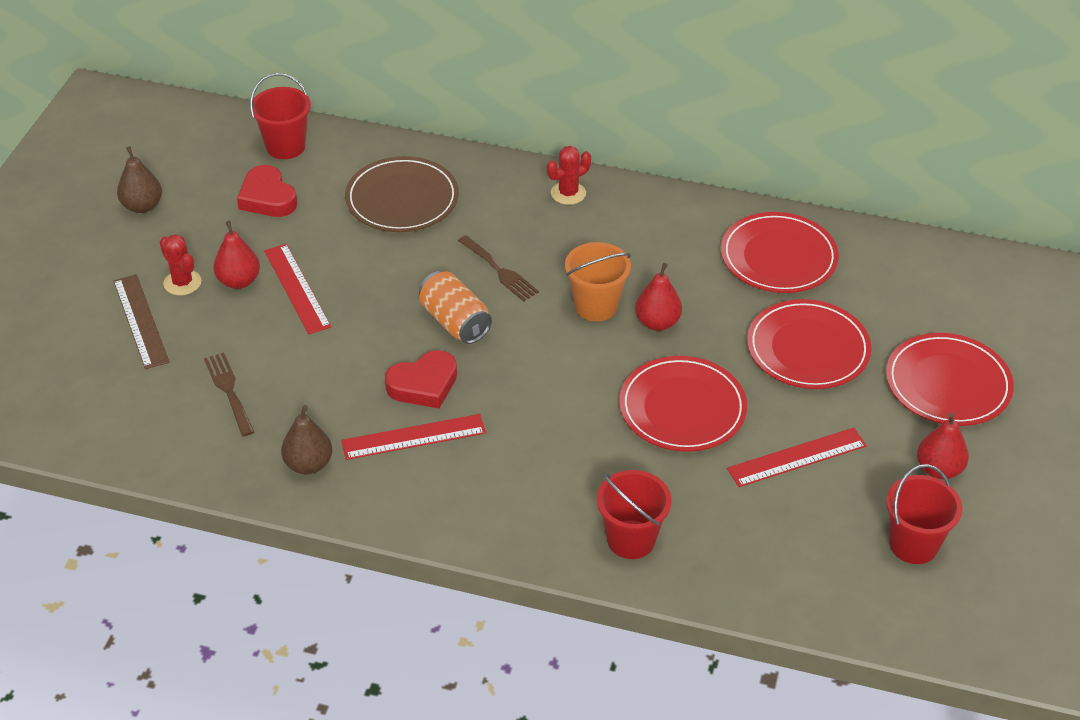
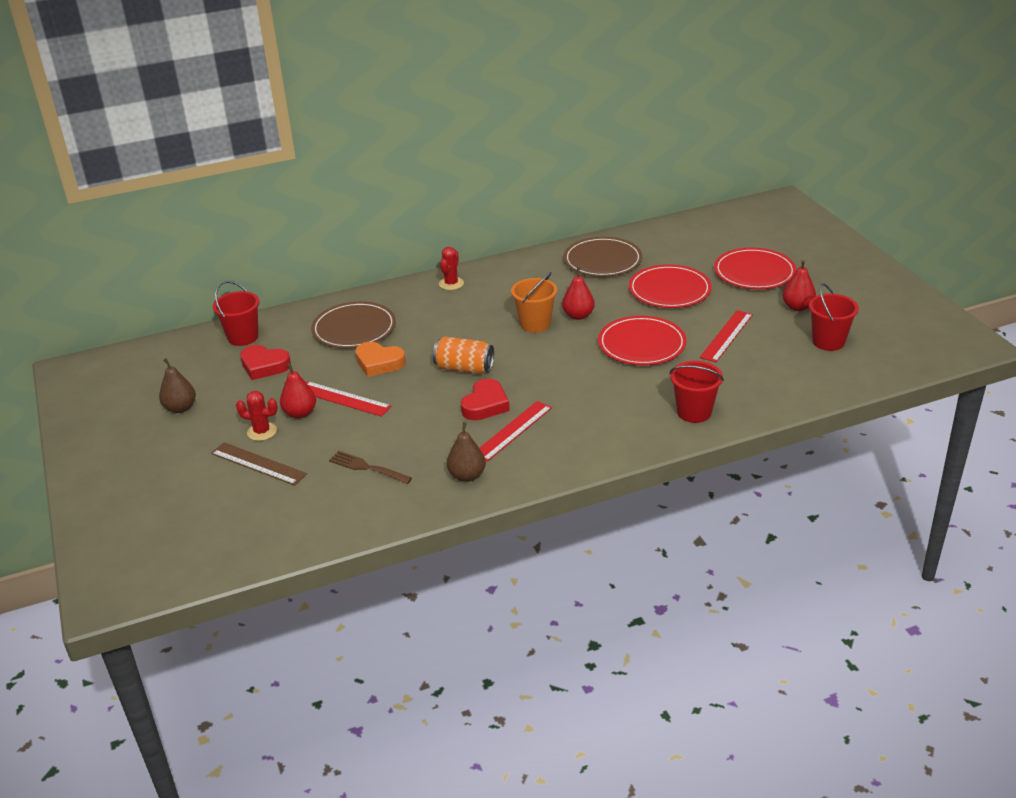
camera: 35 degrees left, 10 degrees down
(378, 261) = (379, 363): none -> orange heart
(499, 270) = (458, 334): brown fork -> none
(778, 257) = (602, 260): red plate -> brown plate

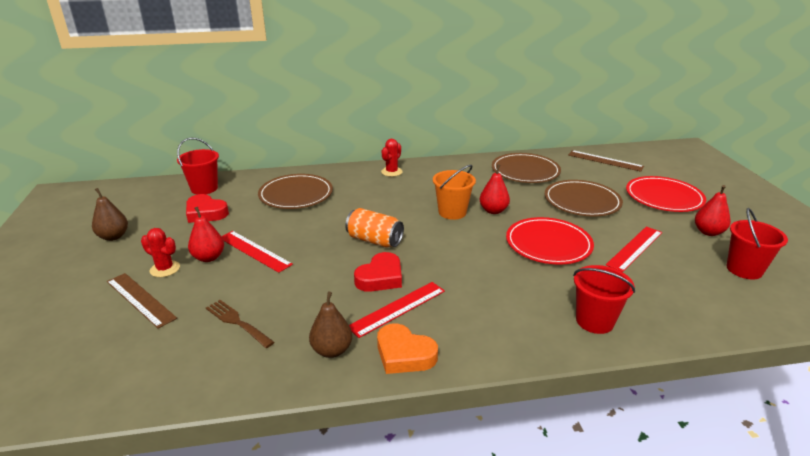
camera: 10 degrees right, 5 degrees down
(379, 363) = (302, 224): orange heart -> orange heart (404, 354)
(669, 290) = (582, 201): red plate -> brown plate
(689, 234) = (605, 161): none -> brown ruler

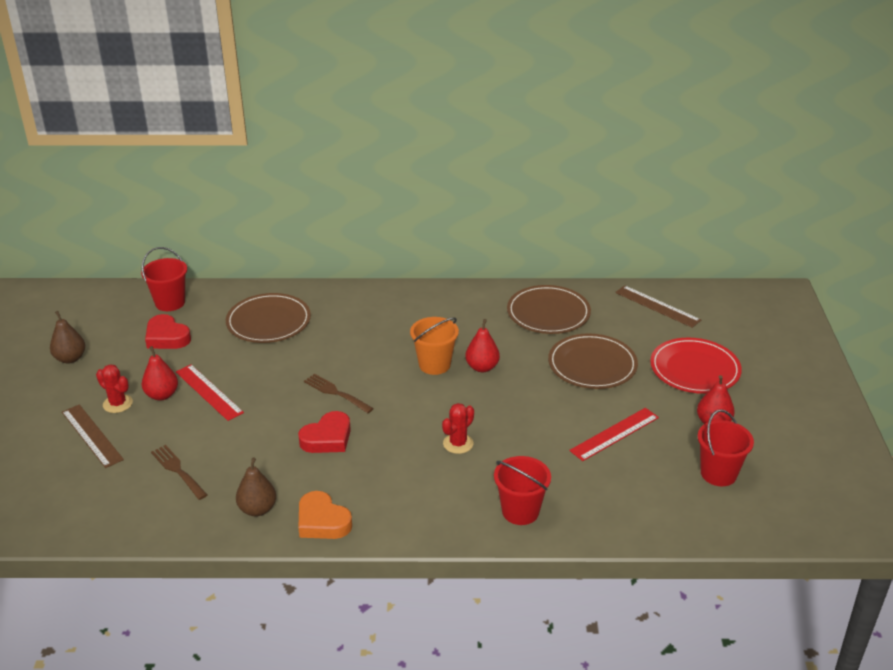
camera: 10 degrees right, 5 degrees up
(374, 240) = (336, 393): orange can -> brown fork
(391, 172) = (387, 299): red cactus -> red cactus (458, 443)
(397, 308) = (332, 474): red ruler -> none
(548, 244) = (521, 418): red plate -> none

